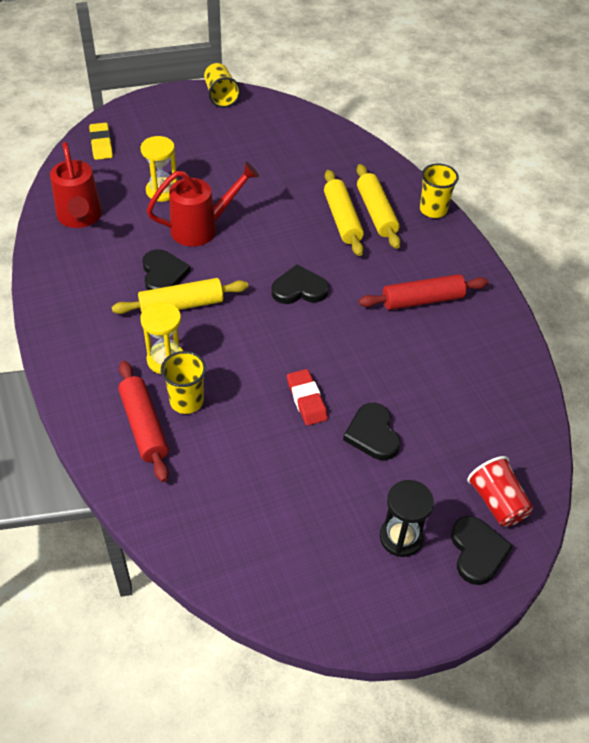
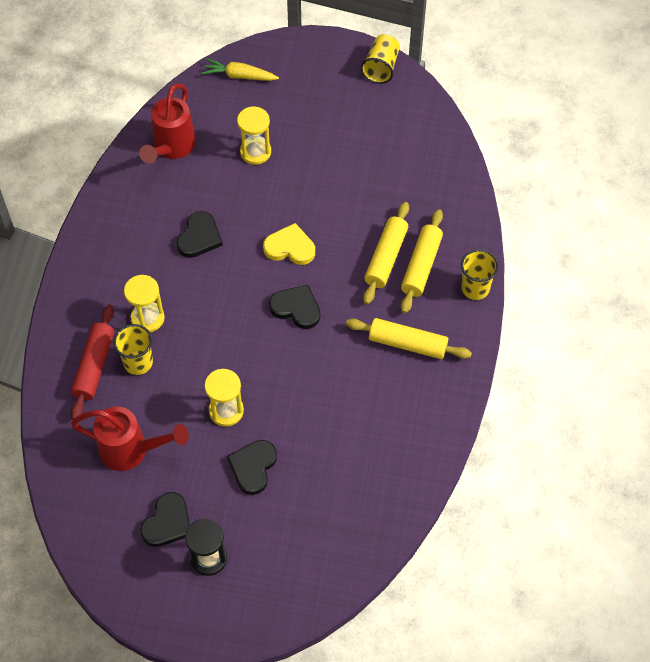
camera: 35 degrees right, 10 degrees up
(101, 144) = (239, 76): yellow eraser -> yellow carrot
(181, 305) = (193, 274): yellow rolling pin -> yellow rolling pin (407, 343)
(202, 228) = (261, 207): red watering can -> red watering can (132, 450)
(253, 247) = (290, 247): none -> yellow heart
(306, 400) = (226, 411): red eraser -> yellow hourglass
(422, 300) = (389, 373): red rolling pin -> none
(477, 551) = (254, 601): black heart -> black heart (167, 522)
(497, 502) = (300, 574): red cup -> none

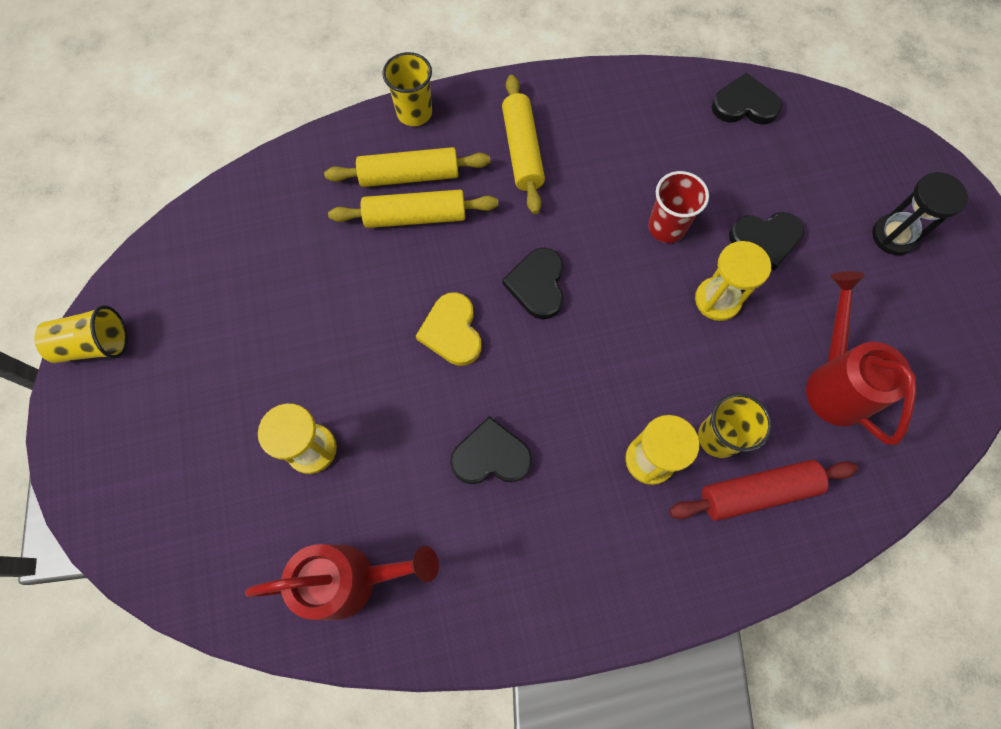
camera: 115 degrees left, 10 degrees up
(167, 522) = (887, 296): black heart -> black heart (744, 105)
(239, 76) = (172, 544): yellow carrot -> none
(297, 407) = (666, 227): none -> red cup

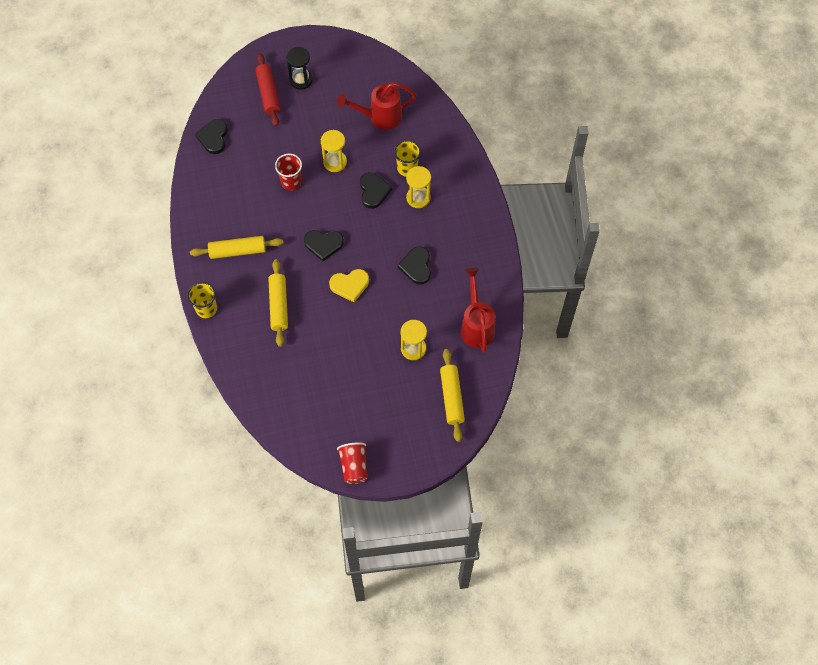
camera: 90 degrees left, 5 degrees down
(95, 345) = (354, 466): yellow cup -> red cup
(409, 176) = (251, 310): yellow rolling pin -> yellow rolling pin (451, 397)
(757, 492) = (433, 155): red rolling pin -> red rolling pin (268, 94)
(765, 240) = (301, 137): black heart -> black heart (373, 191)

